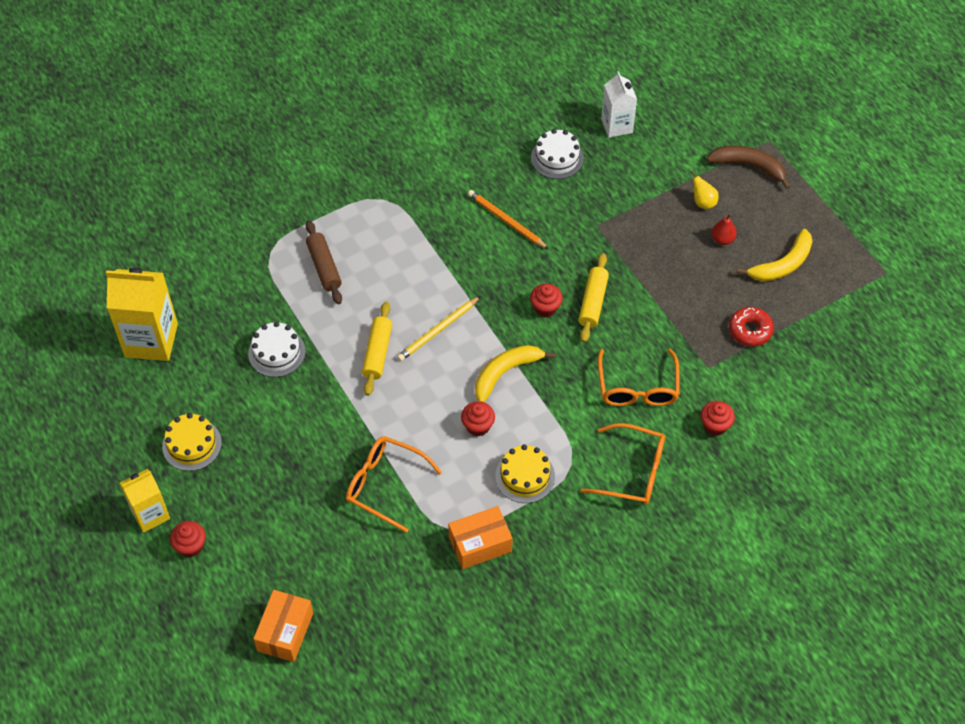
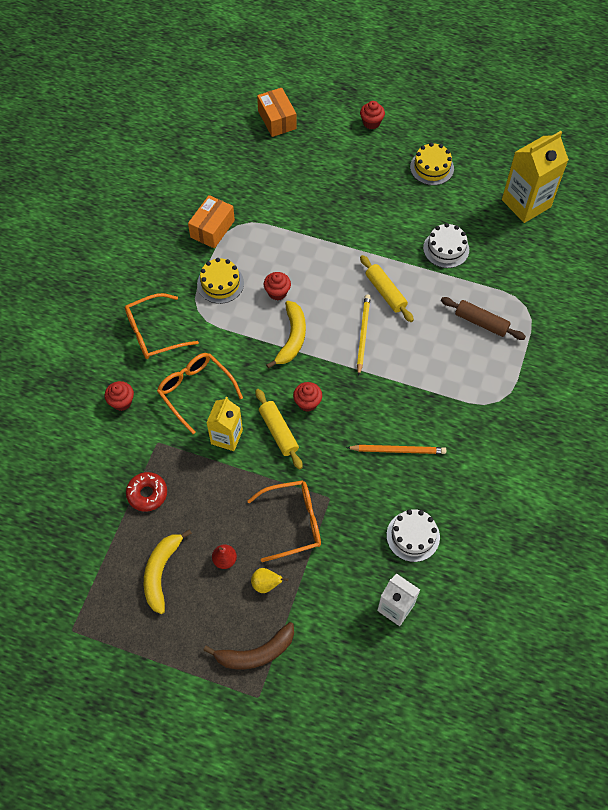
camera: 140 degrees right, 5 degrees up
(150, 514) = (410, 122): yellow carton -> yellow carton (226, 437)
(385, 484) = (299, 222): orange glasses -> orange glasses (293, 522)

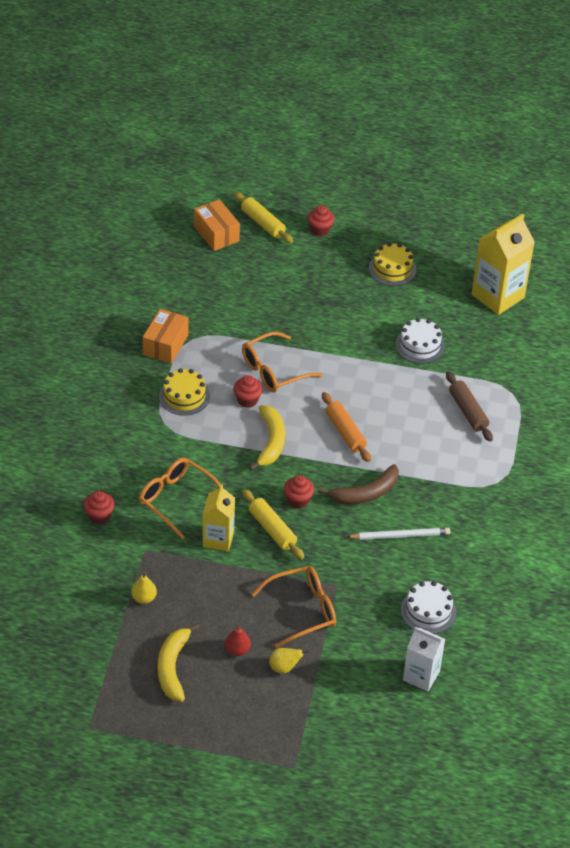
camera: 10 degrees left, 15 degrees down
(147, 494) = (144, 598): red donut -> yellow pear
(154, 333) = (121, 449): orange glasses -> orange glasses (274, 370)
(256, 653) = (285, 729): brown banana -> brown banana (365, 493)
(363, 334) = (345, 432): yellow pencil -> orange rolling pin
(385, 292) = (363, 391): yellow rolling pin -> yellow rolling pin (263, 223)
(398, 450) = (400, 535): orange pencil -> white pencil
(481, 322) = (467, 411): brown rolling pin -> brown rolling pin turned 45 degrees clockwise

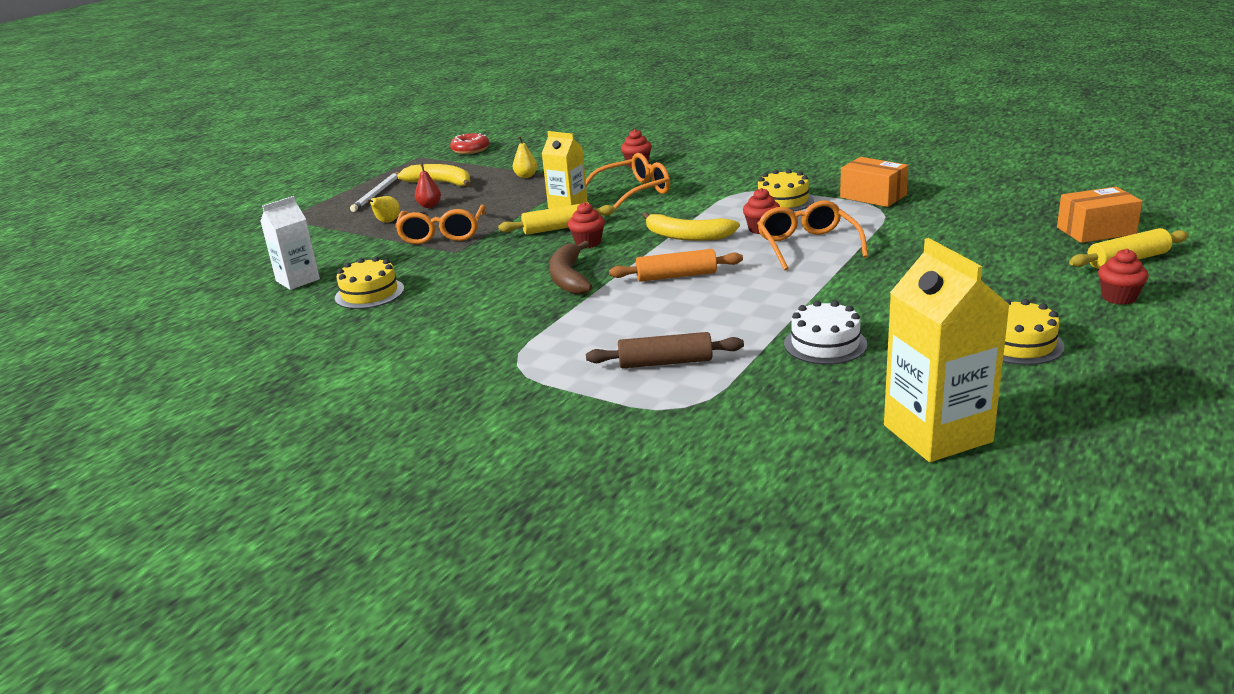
camera: 115 degrees right, 20 degrees down
(61, 683) = (470, 150): none -> red donut
(400, 535) = (488, 290): white pencil -> white pencil (377, 194)
(428, 611) = (369, 293): white cake -> yellow cake

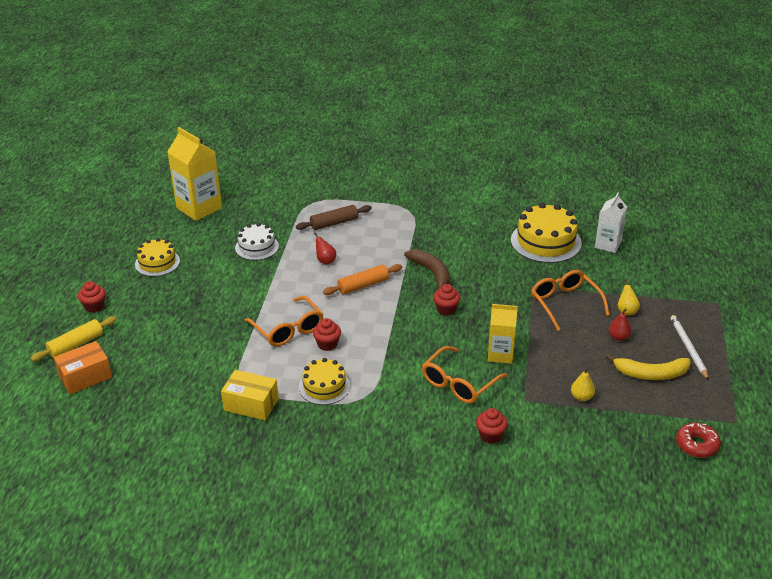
camera: 155 degrees right, 10 degrees up
(369, 293) = (545, 241): yellow cake -> yellow cake, size x1.62
(558, 228) = (482, 323): yellow rolling pin -> none
(687, 236) = (379, 328): yellow banana -> none
(714, 310) = (325, 261): none -> red pear
(873, 196) = (251, 404): orange box -> yellow box

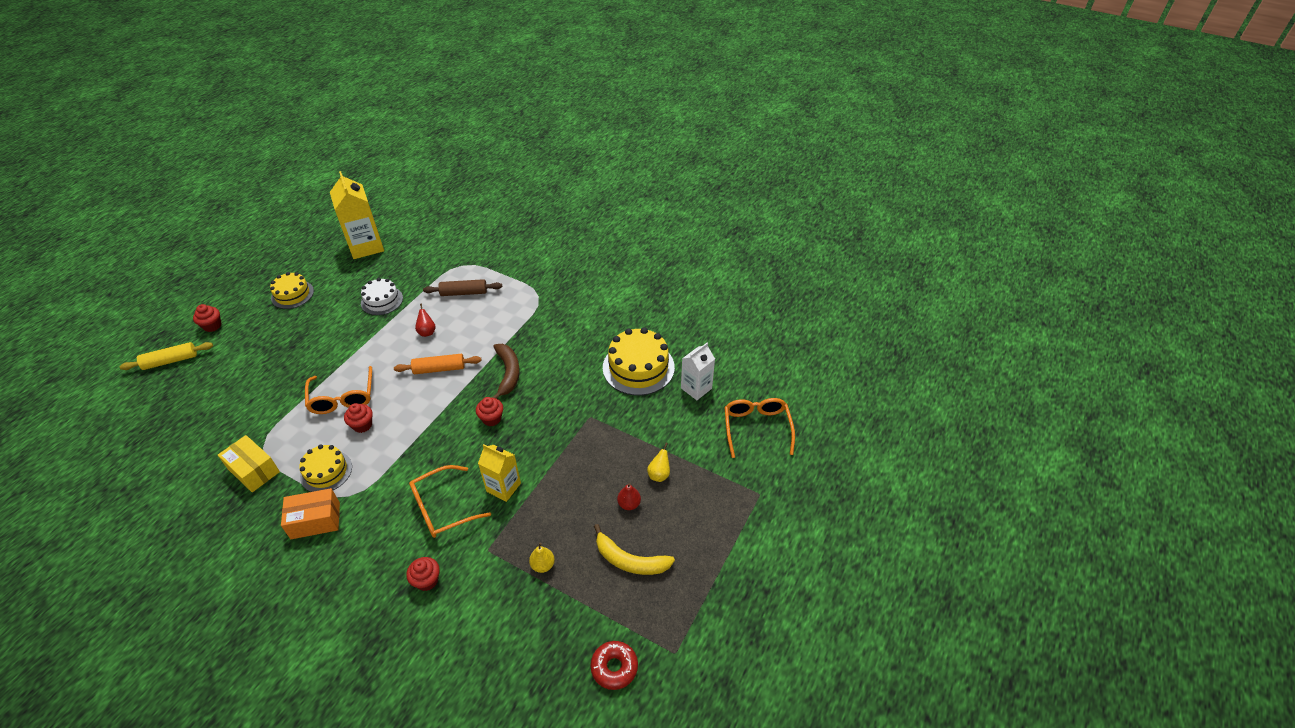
camera: 20 degrees right, 10 degrees up
(85, 377) = (152, 397): orange box -> orange box (315, 520)
(565, 303) = (606, 446): orange glasses -> orange glasses (756, 428)
(688, 348) = (689, 541): white pencil -> none

